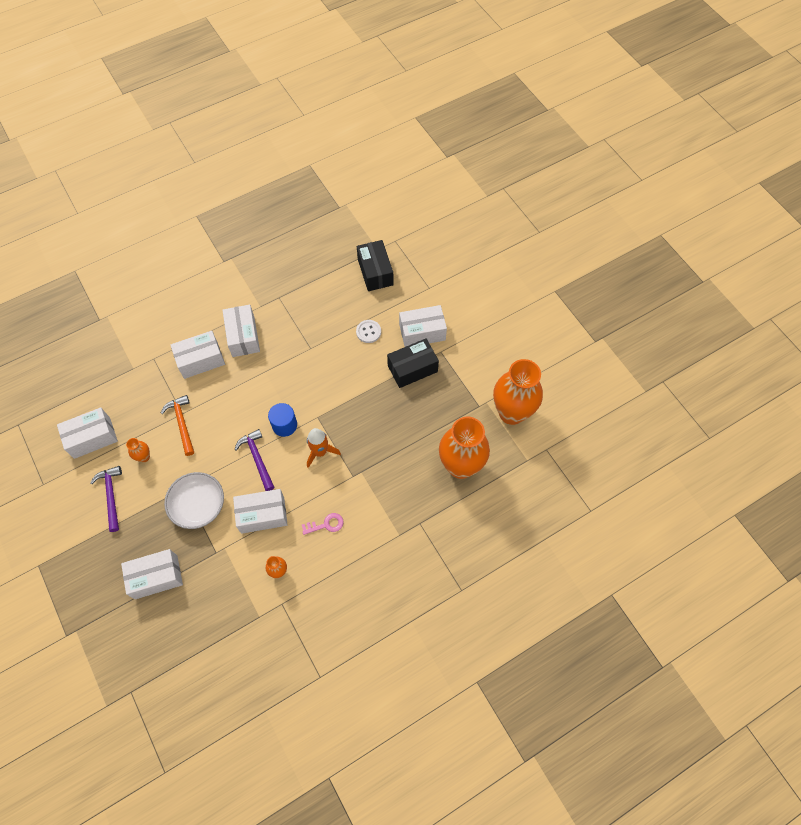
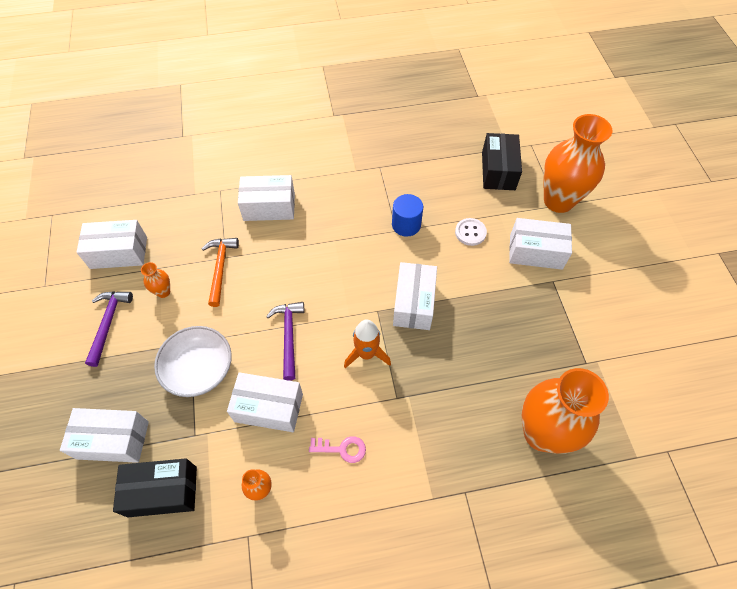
camera: 20 degrees right, 5 degrees down
(243, 336) = (325, 196): white box -> white box (413, 303)
(284, 425) = (335, 307): blue cylinder -> blue cylinder (406, 225)
(412, 369) = (511, 290): black box -> black box (162, 491)
(511, 413) = (629, 385): orange vase -> orange vase (558, 201)

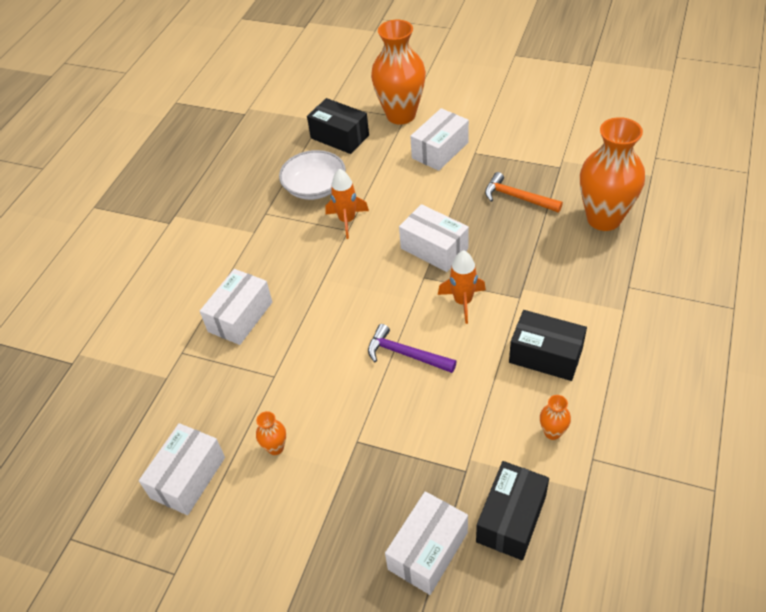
camera: 55 degrees left, 10 degrees down
(108, 323) = (278, 515): purple hammer -> none
(199, 368) = (392, 443): white bowl -> white bowl (315, 187)
(220, 268) = (284, 385): orange hammer -> orange hammer (517, 197)
(269, 408) = (472, 397): white box -> none
(341, 449) = (545, 355): pink key -> black box
(406, 225) = (347, 220): blue cylinder -> orange rocket
(470, 232) = (389, 181): white button -> none

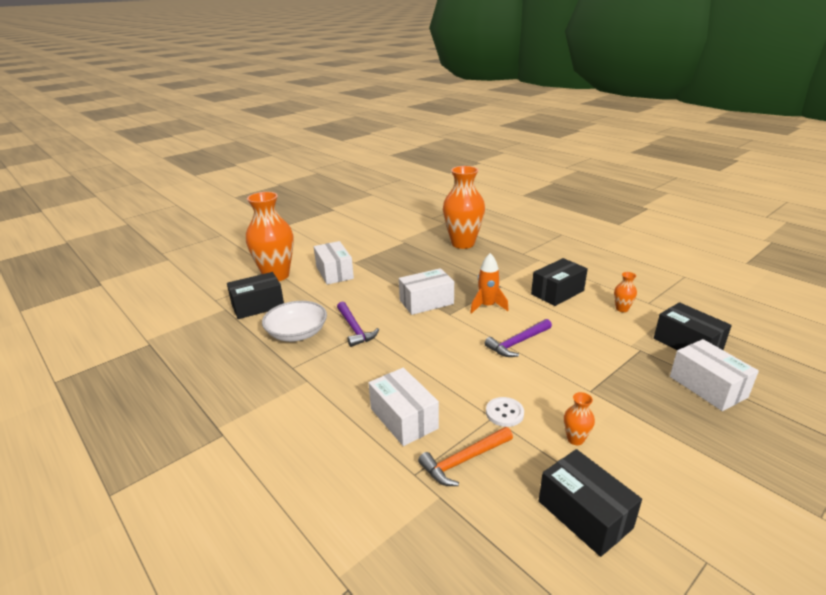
camera: 65 degrees left, 20 degrees down
(188, 477) = (584, 514): white box -> black box
(284, 383) = (504, 413): none -> white button
(347, 220) = (354, 329): orange rocket -> purple hammer
(517, 197) = (414, 261): orange hammer -> orange hammer (463, 460)

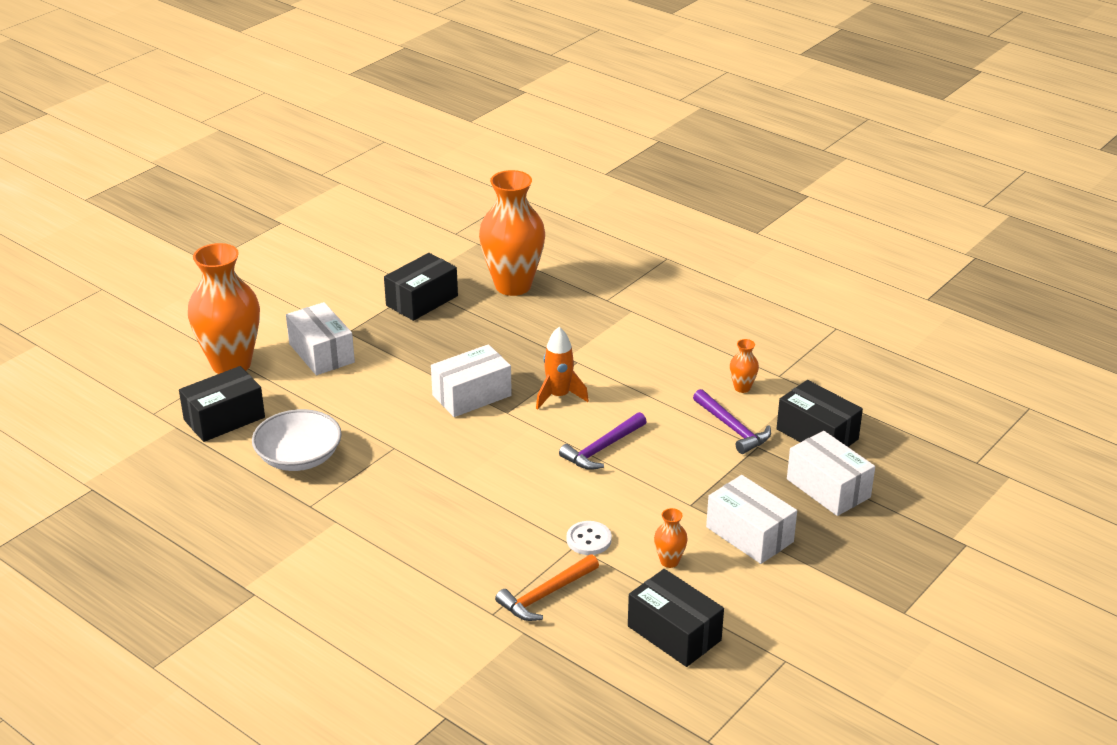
camera: 10 degrees left, 5 degrees up
(354, 329) = (378, 445): purple hammer -> purple hammer (732, 428)
(404, 418) = (469, 556): white box -> white box (749, 534)
(557, 292) = (656, 367): black box -> black box (422, 300)

